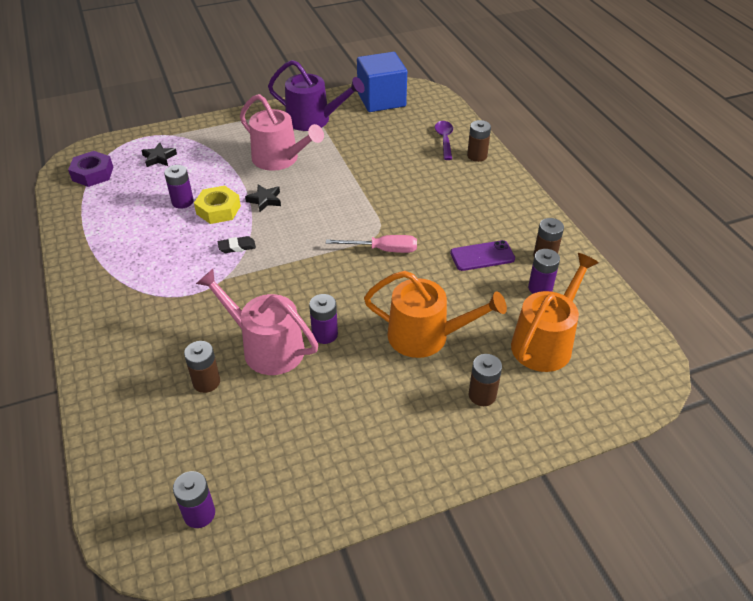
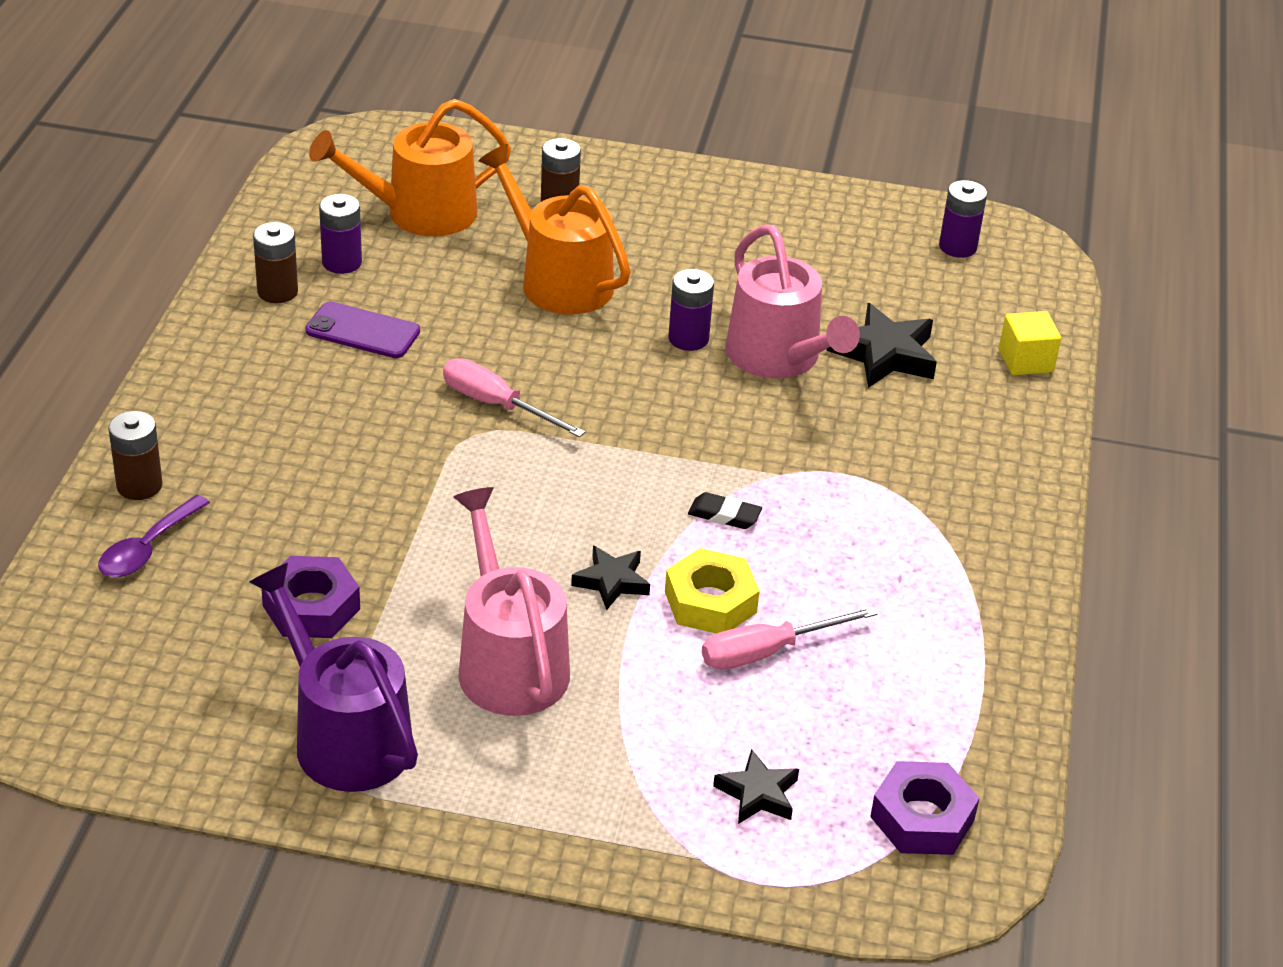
camera: 150 degrees left, 5 degrees down
(113, 424) = (1025, 361): none -> yellow cube
(182, 202) = (767, 652): purple battery -> pink screwdriver
(206, 382) = (884, 354): brown battery -> black star
(366, 146) = (311, 607): none -> purple nut
(381, 100) = (137, 720): blue cube -> none

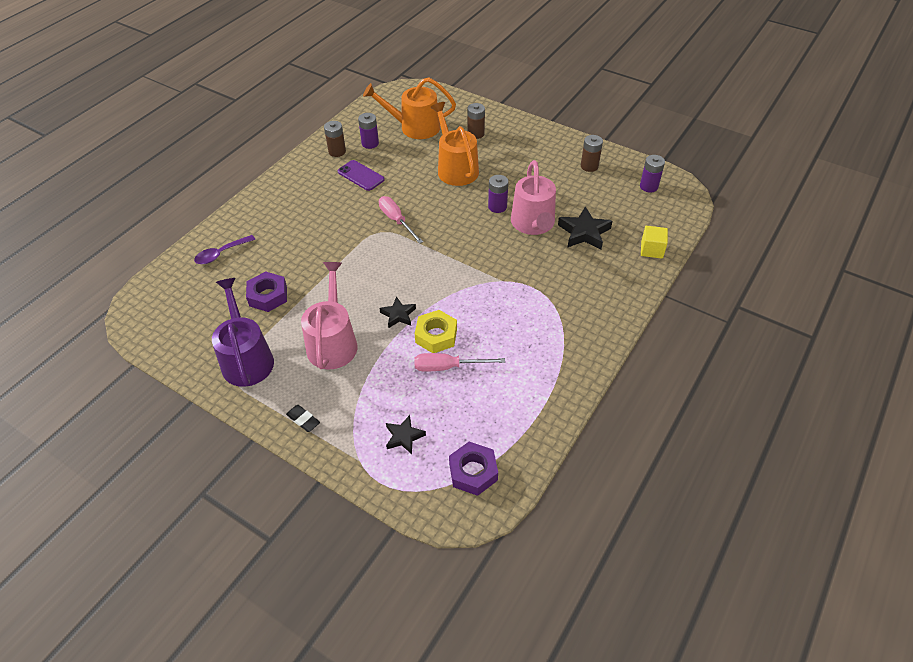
camera: 25 degrees right, 10 degrees up
(139, 486) = (234, 225): brown battery -> brown battery (589, 166)
(724, 515) = (466, 295): black eraser -> black eraser (303, 420)

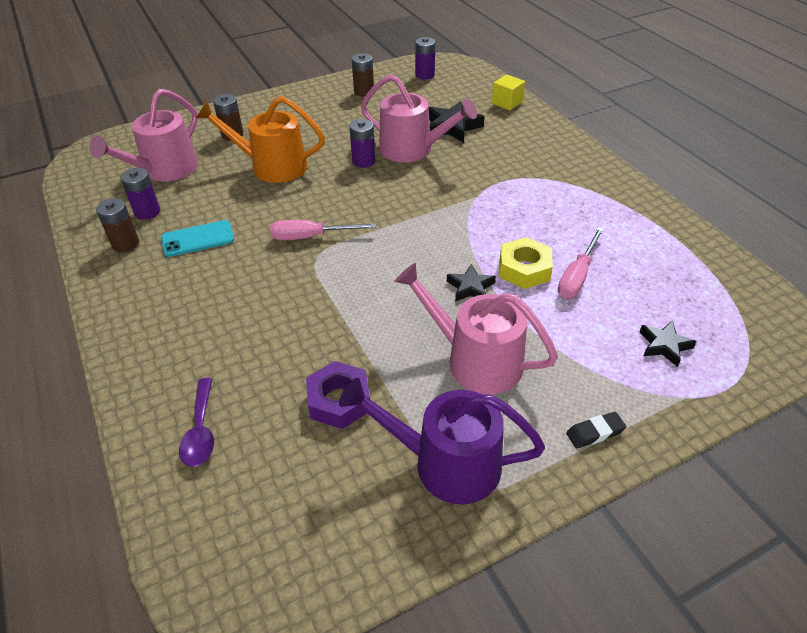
camera: 60 degrees left, 5 degrees down
(361, 176) = (198, 239): purple phone -> turquoise phone
(415, 127) = (165, 170): orange watering can -> pink watering can
(473, 472) = (735, 308): purple nut -> none

